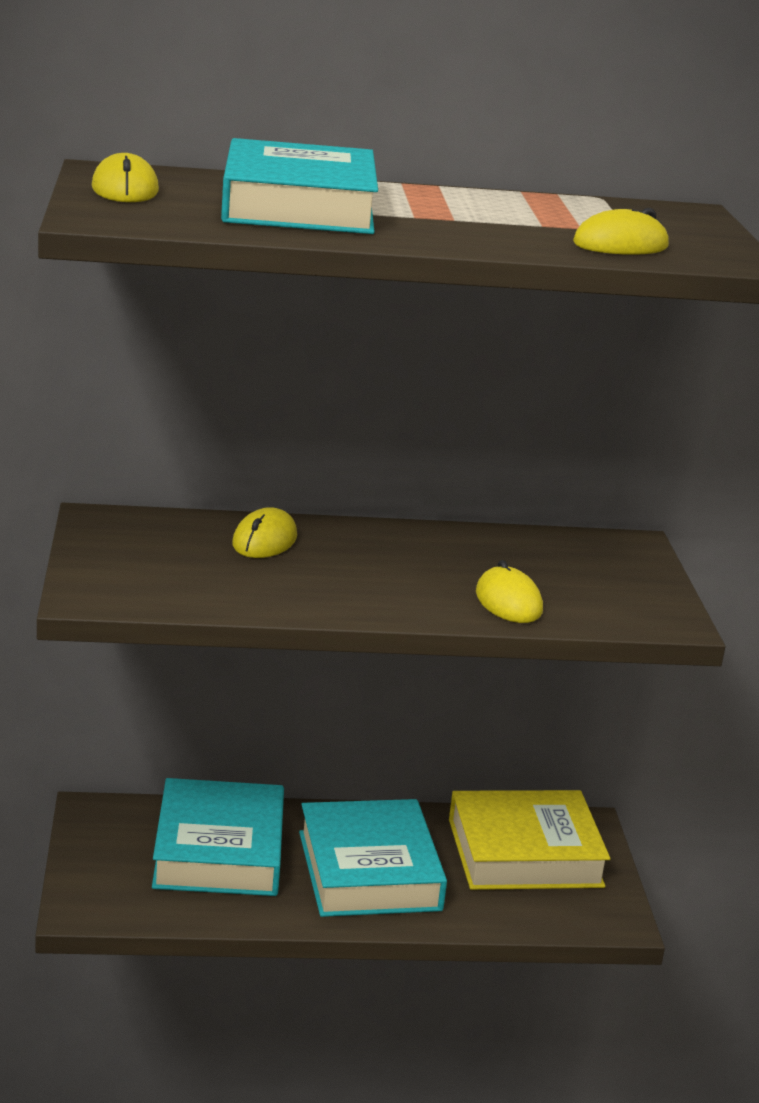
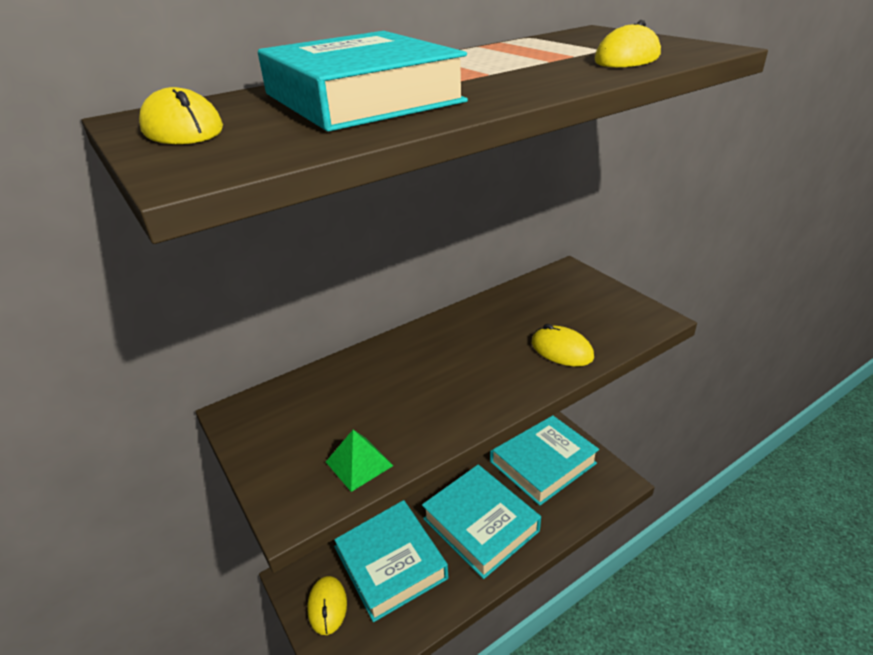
camera: 25 degrees left, 10 degrees up
(177, 594) = (359, 463): none -> green pyramid
(264, 540) = (370, 374): yellow mouse -> yellow mouse (327, 606)
(524, 852) = (542, 462): yellow book -> turquoise book

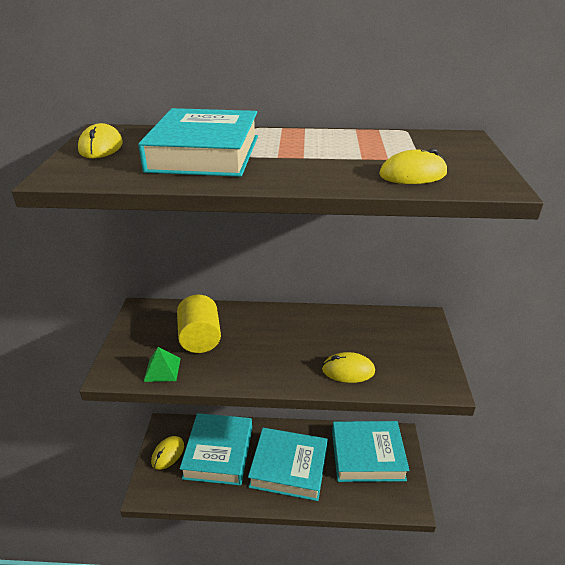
camera: 35 degrees right, 0 degrees up
(364, 404) = (200, 338): none -> yellow cylinder
(481, 524) = (289, 467): turquoise book -> turquoise book turned 75 degrees counterclockwise
(562, 350) = (348, 370): yellow mouse -> yellow mouse turned 75 degrees counterclockwise

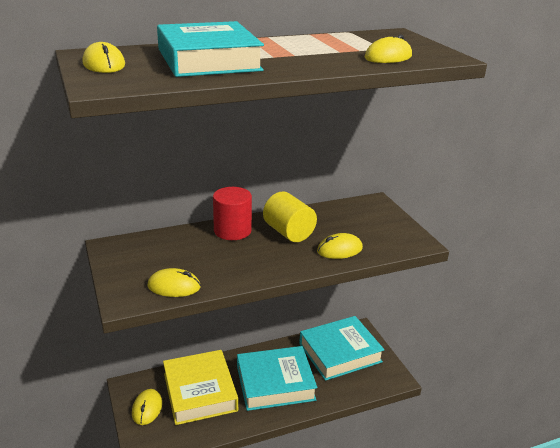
camera: 25 degrees left, 5 degrees down
(162, 369) = (174, 286): green pyramid -> yellow mouse
(200, 338) = (191, 256): yellow cylinder -> yellow cylinder (289, 232)
(218, 453) = (200, 392): turquoise book -> yellow book
(256, 319) = (232, 231): none -> red cylinder

